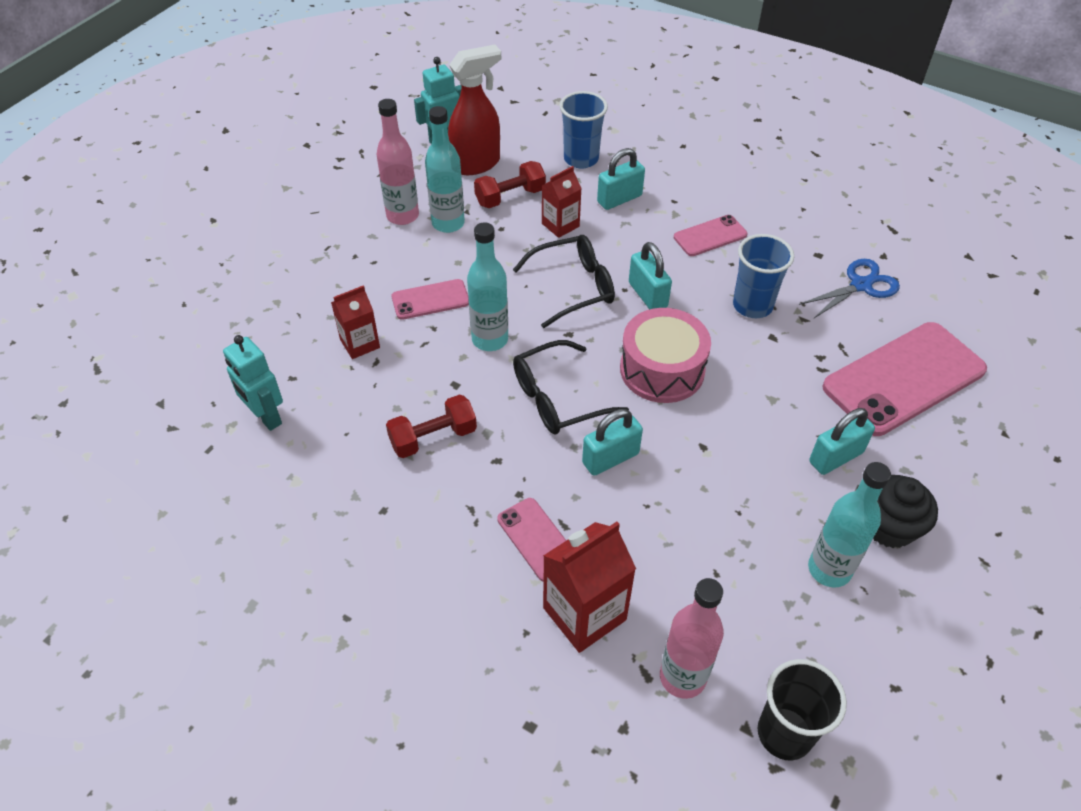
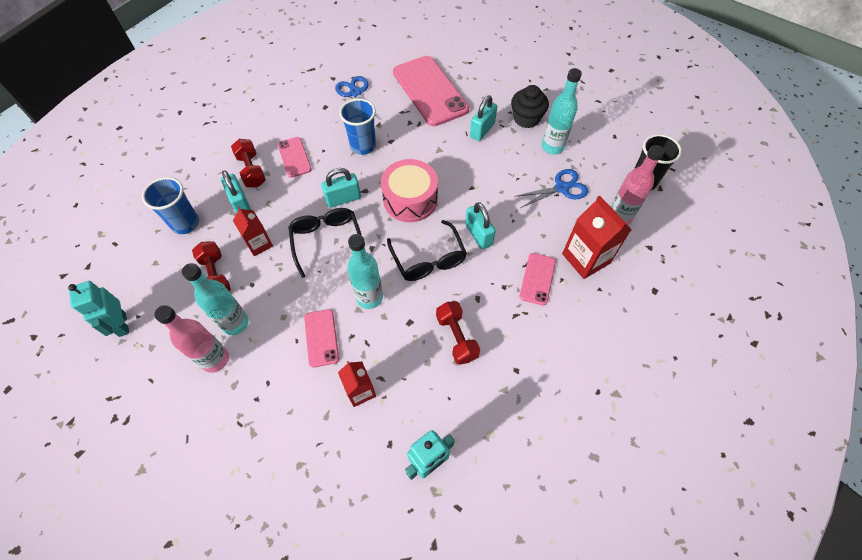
camera: 85 degrees left, 10 degrees up
(476, 164) = (165, 299): red spray bottle -> none
(537, 539) = (537, 279): pink phone -> pink phone turned 45 degrees counterclockwise
(676, 199) = (251, 170): none -> red dumbbell
(733, 582) = (562, 188): none -> blue scissors
(836, 457) = (482, 130): turquoise padlock -> turquoise padlock turned 60 degrees clockwise

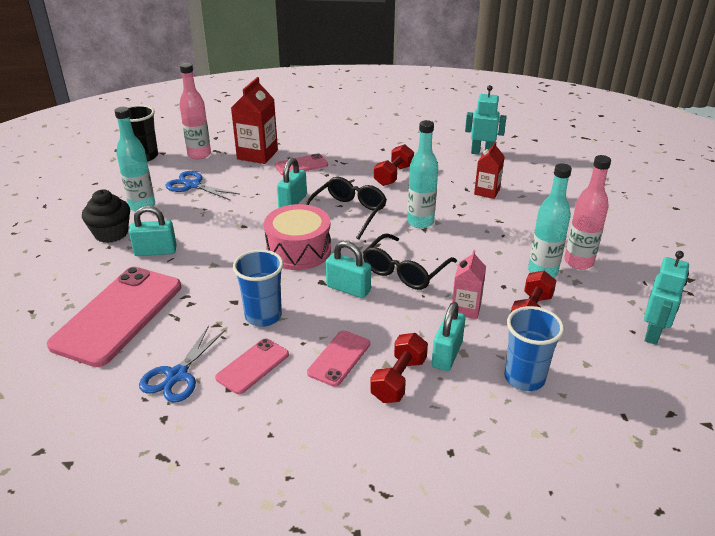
camera: 130 degrees left, 25 degrees down
(259, 244) = (466, 308): red carton -> pink carton
(321, 338) = (482, 225): pink phone -> pink phone (253, 366)

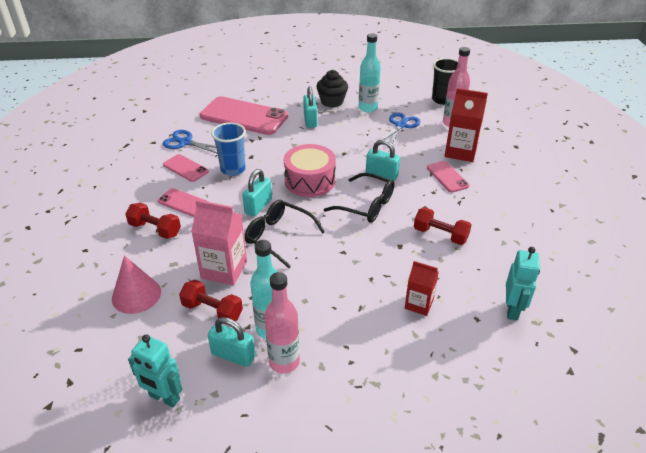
camera: 90 degrees right, 5 degrees up
(420, 222) = (354, 249): turquoise bottle -> none
(447, 354) = (173, 254): turquoise padlock -> turquoise padlock (233, 355)
(466, 308) = (224, 269): pink carton -> pink carton, size x1.61
(524, 378) = (136, 295): blue cup -> pink cone

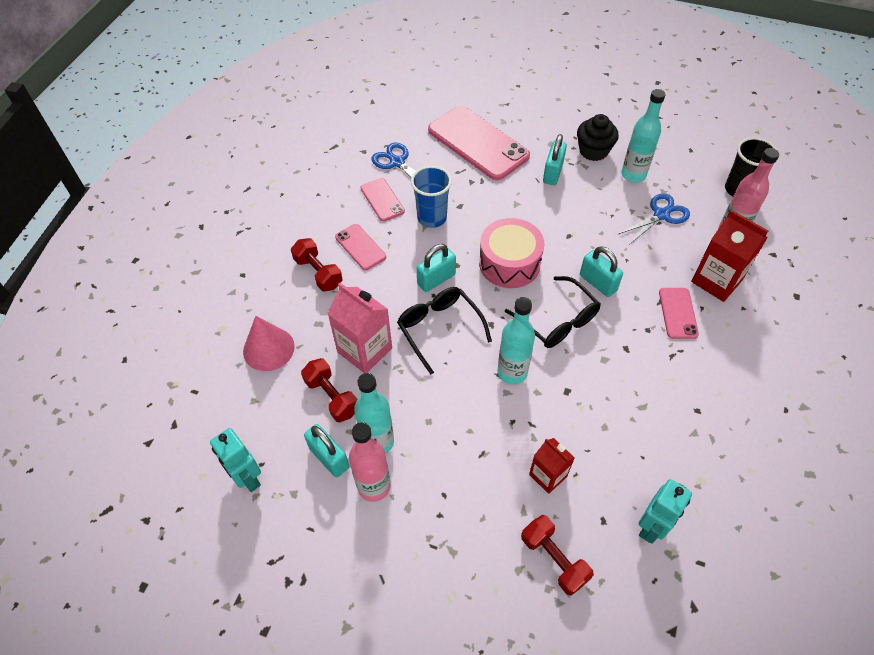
camera: 25 degrees right, 15 degrees up
(352, 247) = (512, 372): none -> turquoise bottle
(440, 235) = (623, 393): red dumbbell -> red dumbbell (554, 559)

